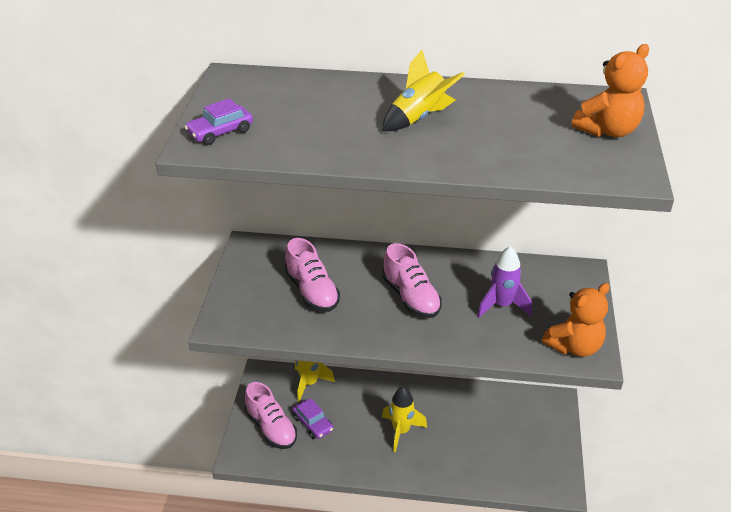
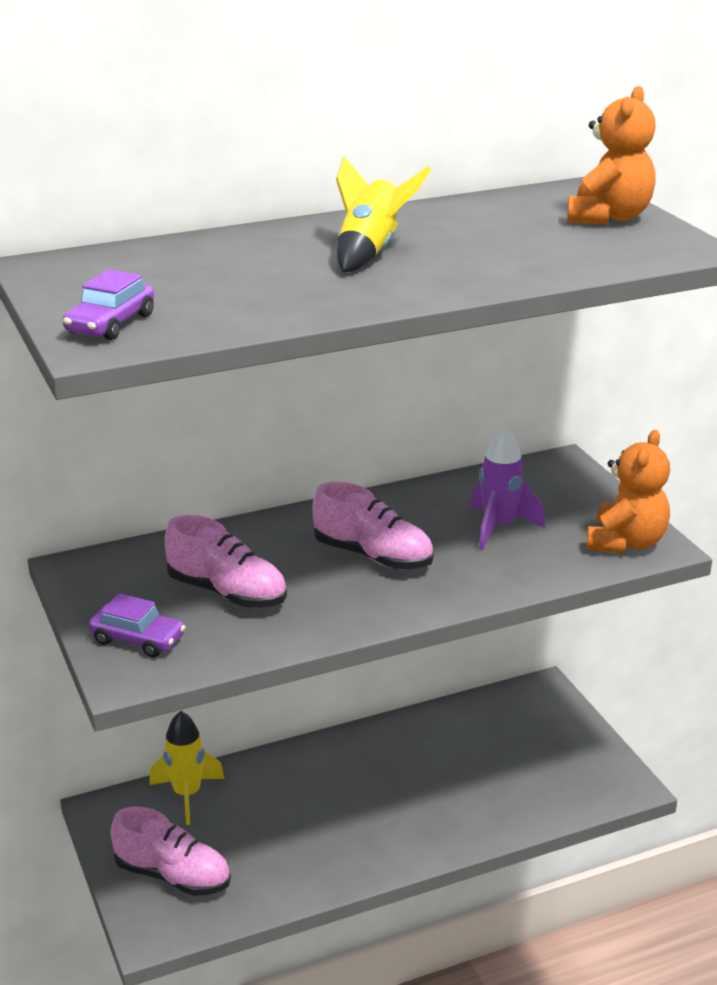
camera: 30 degrees left, 10 degrees down
(313, 423) = (233, 844): purple car -> purple car (138, 639)
(401, 431) = (370, 803): yellow rocket -> none

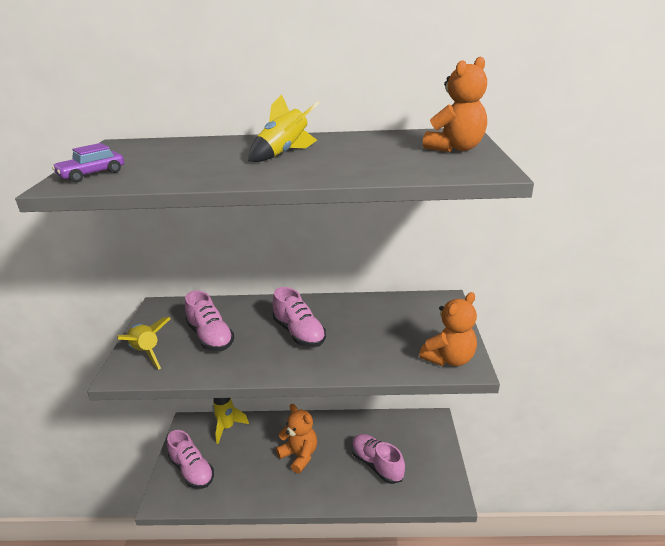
camera: 25 degrees right, 0 degrees up
(138, 639) = (147, 353): purple car -> yellow rocket
(352, 800) = (299, 455): none -> orange teddy bear
(490, 776) = (377, 464): none -> pink shoe
(499, 528) = (380, 332): purple rocket -> none

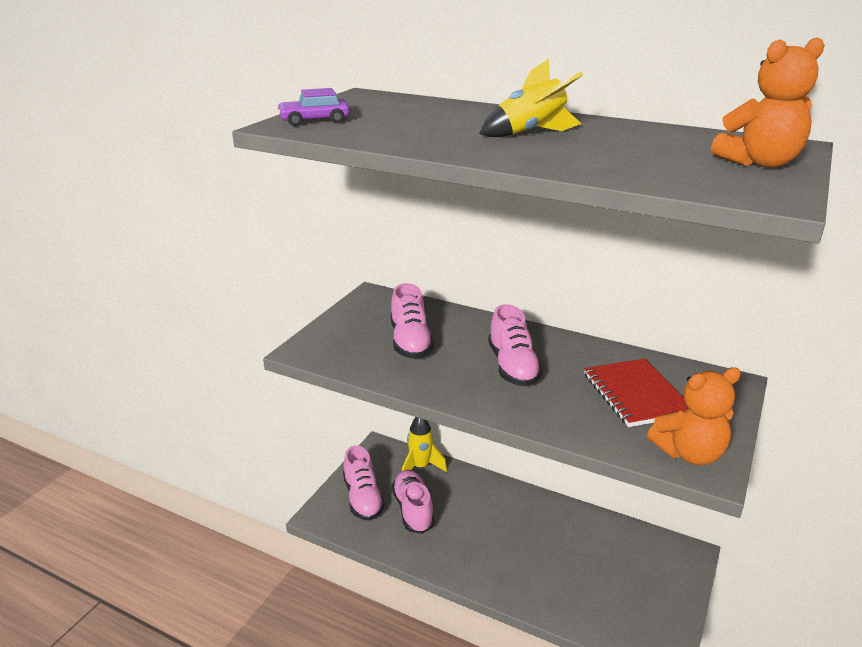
camera: 25 degrees right, 0 degrees up
(147, 353) = (336, 338): yellow rocket -> none
(299, 455) = (489, 528): orange teddy bear -> none
(377, 464) = (581, 576): pink shoe -> pink shoe (413, 510)
(393, 327) = (636, 394): none -> red notebook

